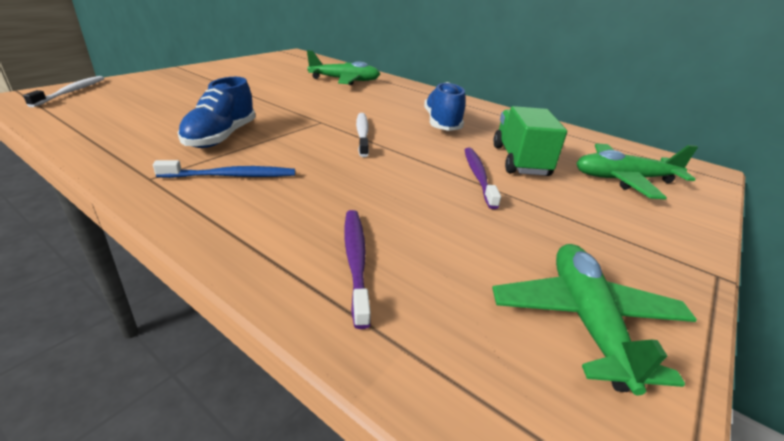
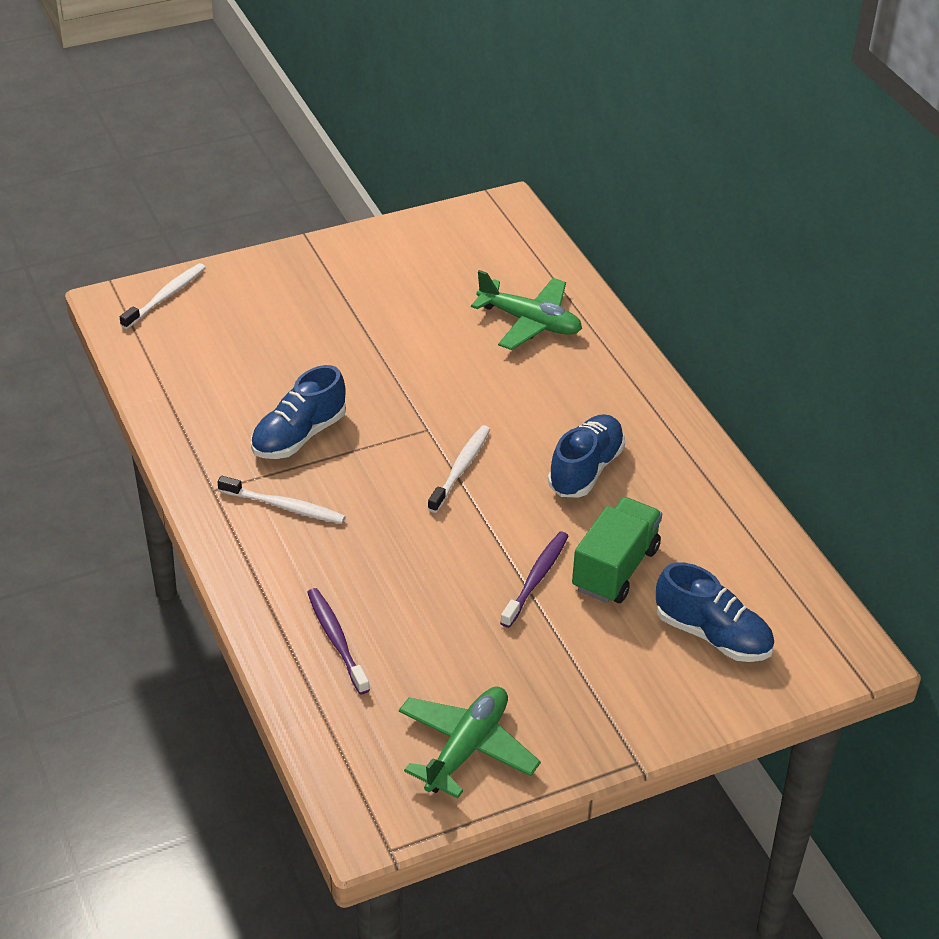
camera: 30 degrees right, 10 degrees up
(231, 176) = (284, 506): blue toothbrush -> white toothbrush
(356, 261) = (336, 640): purple toothbrush -> purple toothbrush turned 45 degrees counterclockwise
(623, 179) = (712, 635): green plane -> blue shoe

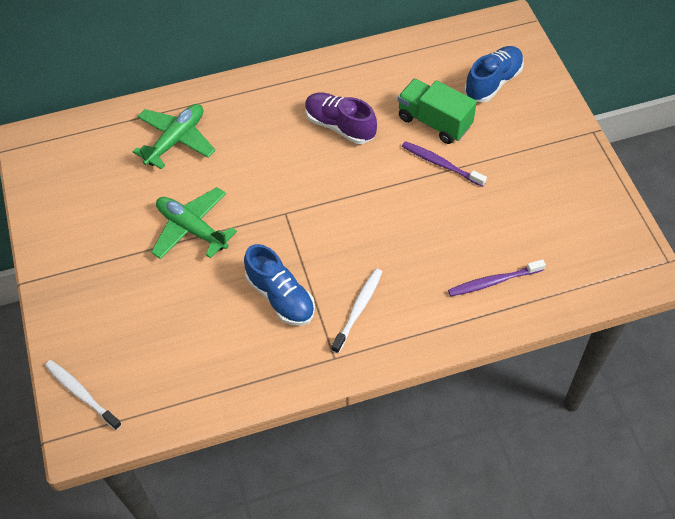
camera: 80 degrees left, 15 degrees up
(460, 468) = (330, 196): white toothbrush -> none
(467, 748) = (586, 215): green plane -> green plane (192, 229)
(585, 469) = (339, 126): blue shoe -> purple shoe

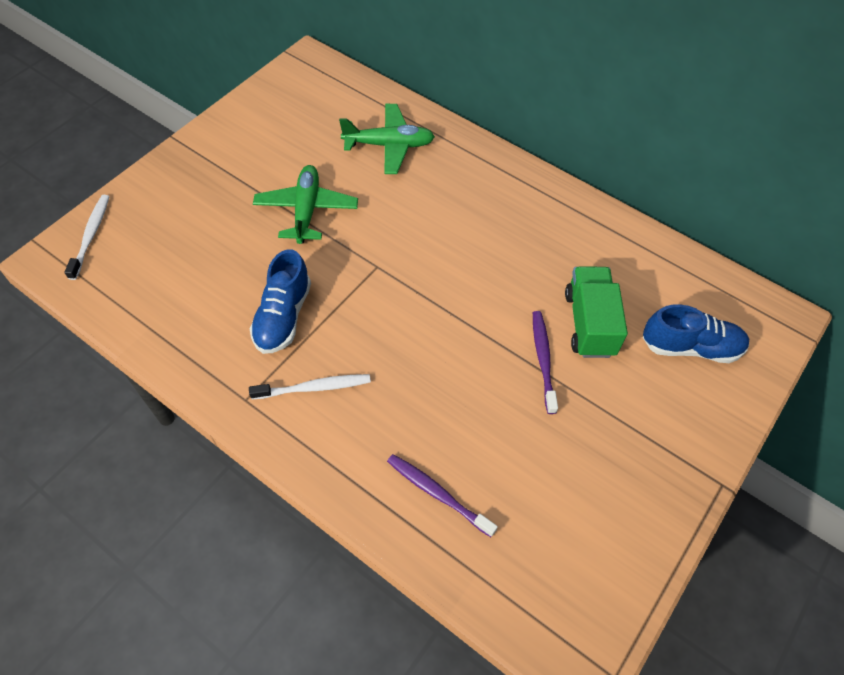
camera: 50 degrees right, 0 degrees up
(339, 126) = (511, 250): purple shoe -> none

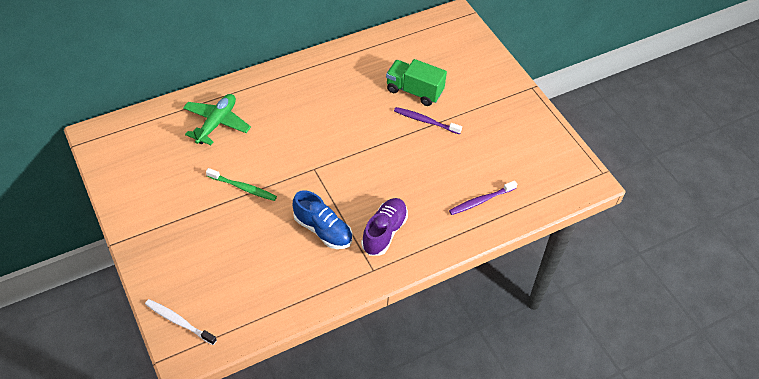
camera: 65 degrees left, 5 degrees down
(306, 210) = (243, 188): green plane -> green toothbrush
(314, 387) = (384, 232): white toothbrush -> purple shoe
(690, 347) = (452, 59): blue shoe -> none

